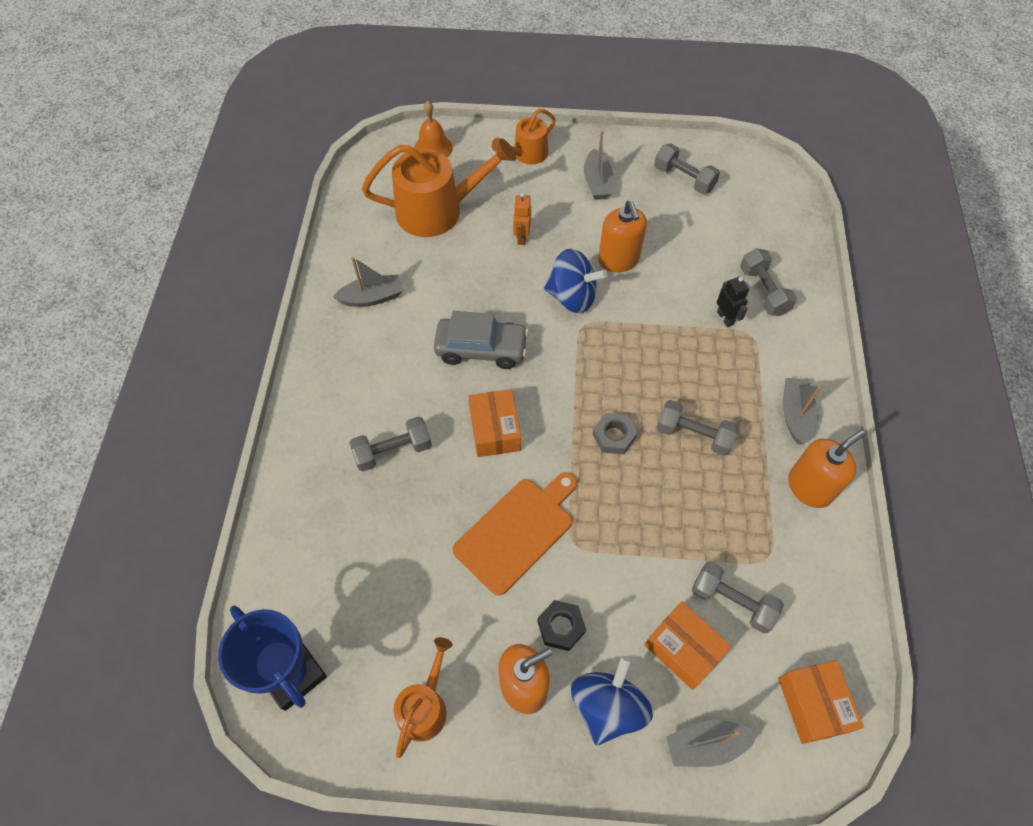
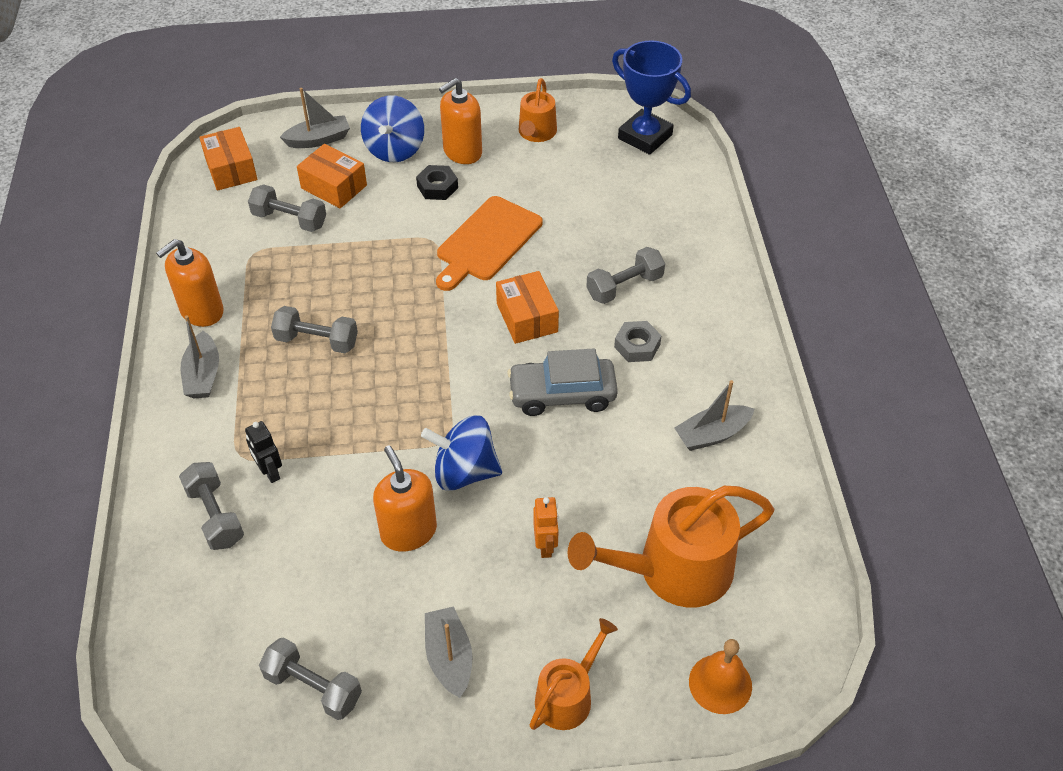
camera: 170 degrees right, 10 degrees down
(614, 436) = (401, 328): grey nut -> grey nut (637, 346)

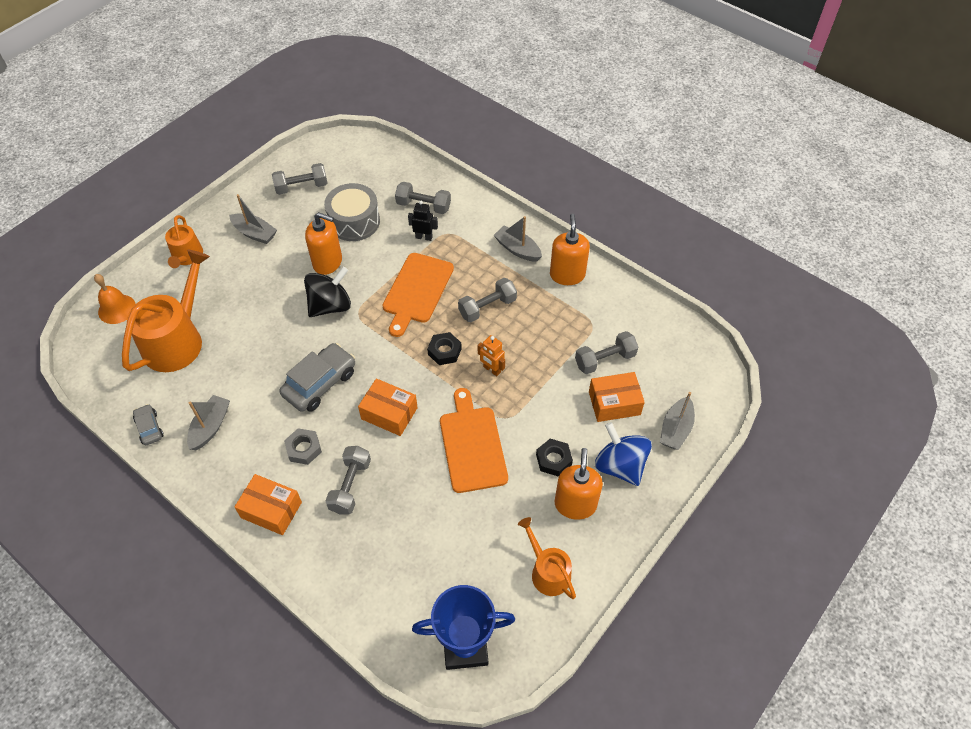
camera: 135 degrees right, 5 degrees up
(231, 169) = (689, 362): orange box -> orange box (271, 510)
(316, 565) = (354, 221): none -> grey drum
(358, 414) = (417, 291): none -> orange cutting board
(411, 332) = (444, 351): none -> black nut
(464, 471) = (330, 306): blue spinning top -> black spinning top
(545, 546) = (254, 304): orange robot -> orange robot (491, 369)
(779, 482) = (149, 428): none -> grey car

